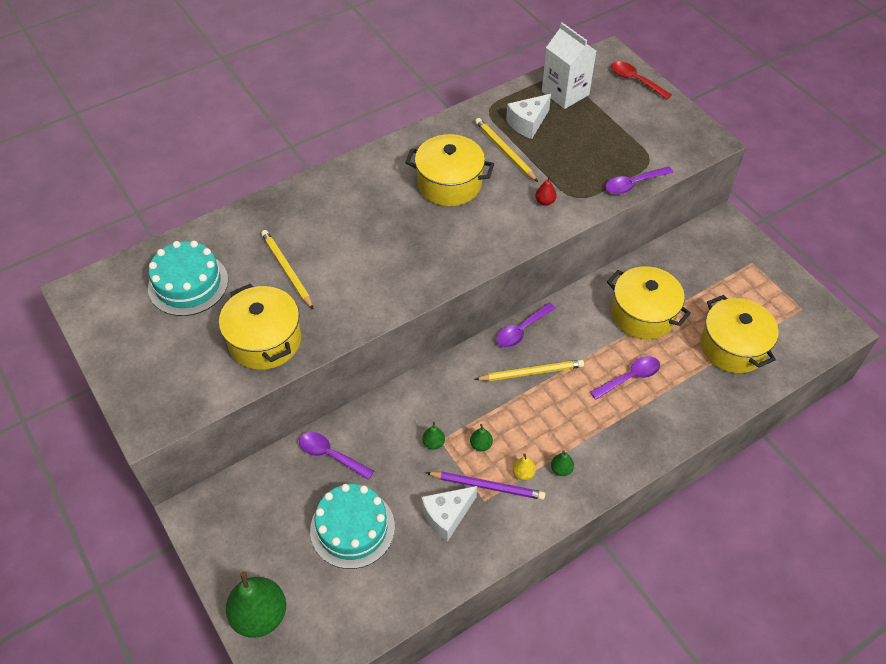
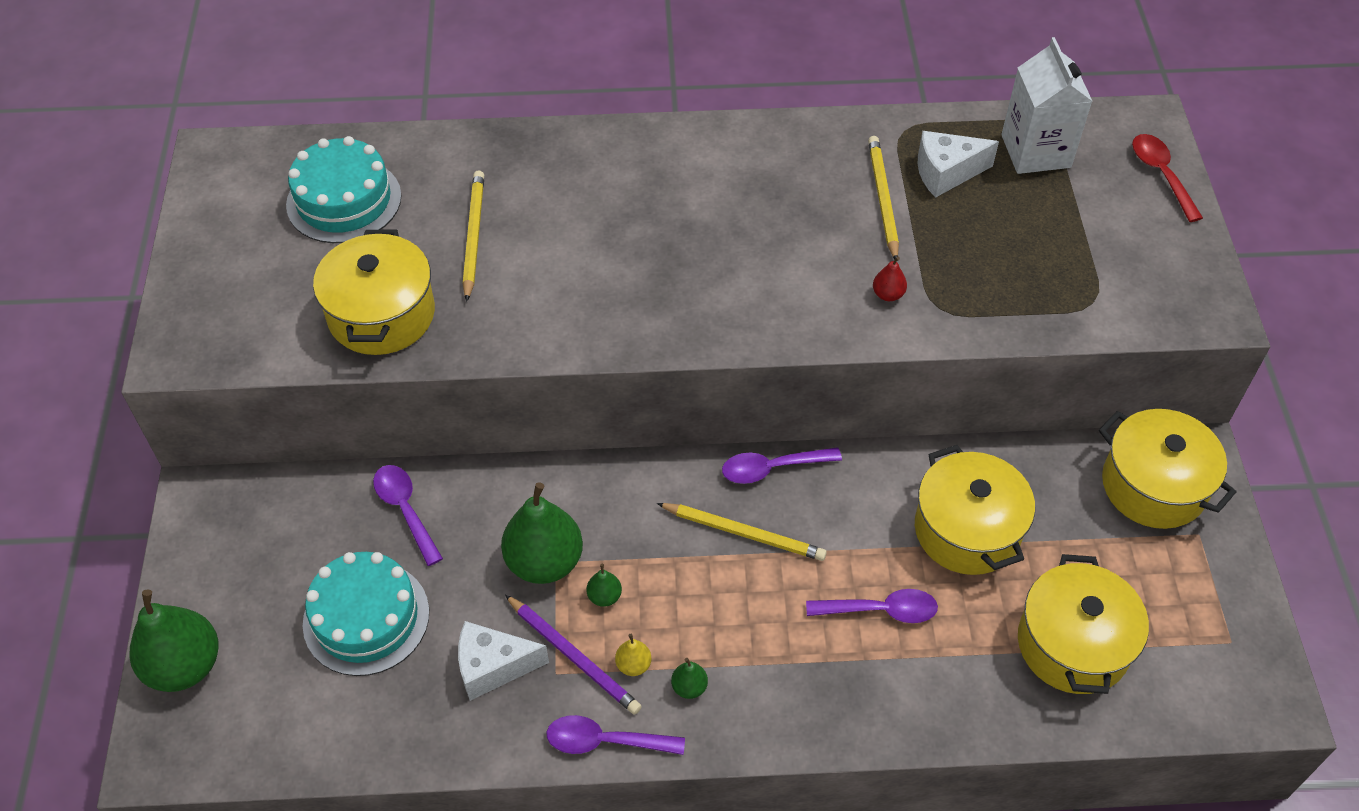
camera: 30 degrees right, 0 degrees up
(433, 443) = (544, 562): green pear -> green pear, size x2.31
(449, 184) = (770, 212): yellow pot -> yellow pot (1153, 486)
(633, 184) = (1040, 326): purple spoon -> purple spoon (605, 741)

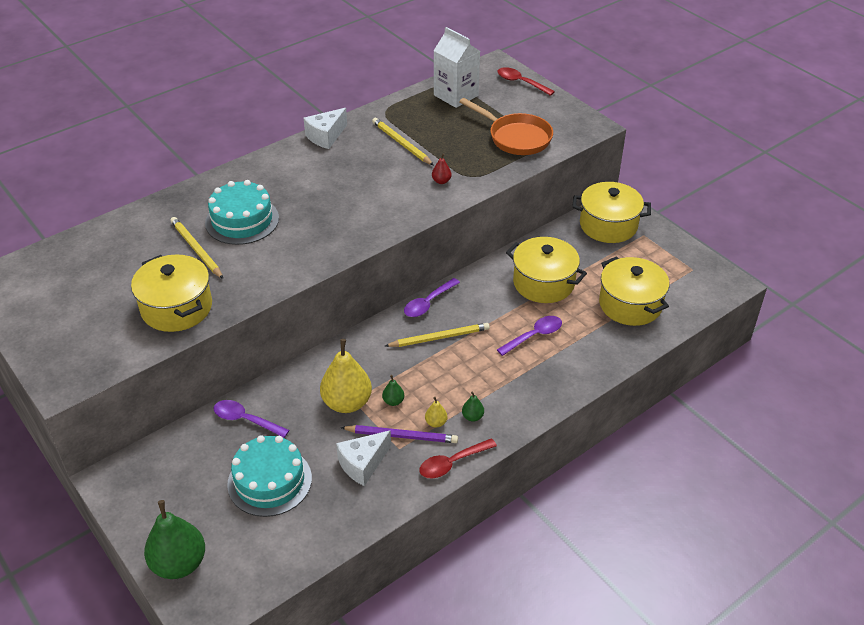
camera: 35 degrees left, 10 degrees down
(344, 200) = (100, 266): turquoise cake -> turquoise cake (242, 220)
(544, 562) = (347, 403): green pear -> yellow pear
(605, 741) = (452, 463): purple spoon -> red spoon
(946, 173) = (422, 121): white cheese -> white cheese (326, 136)
(1068, 273) = (516, 137): none -> orange pan

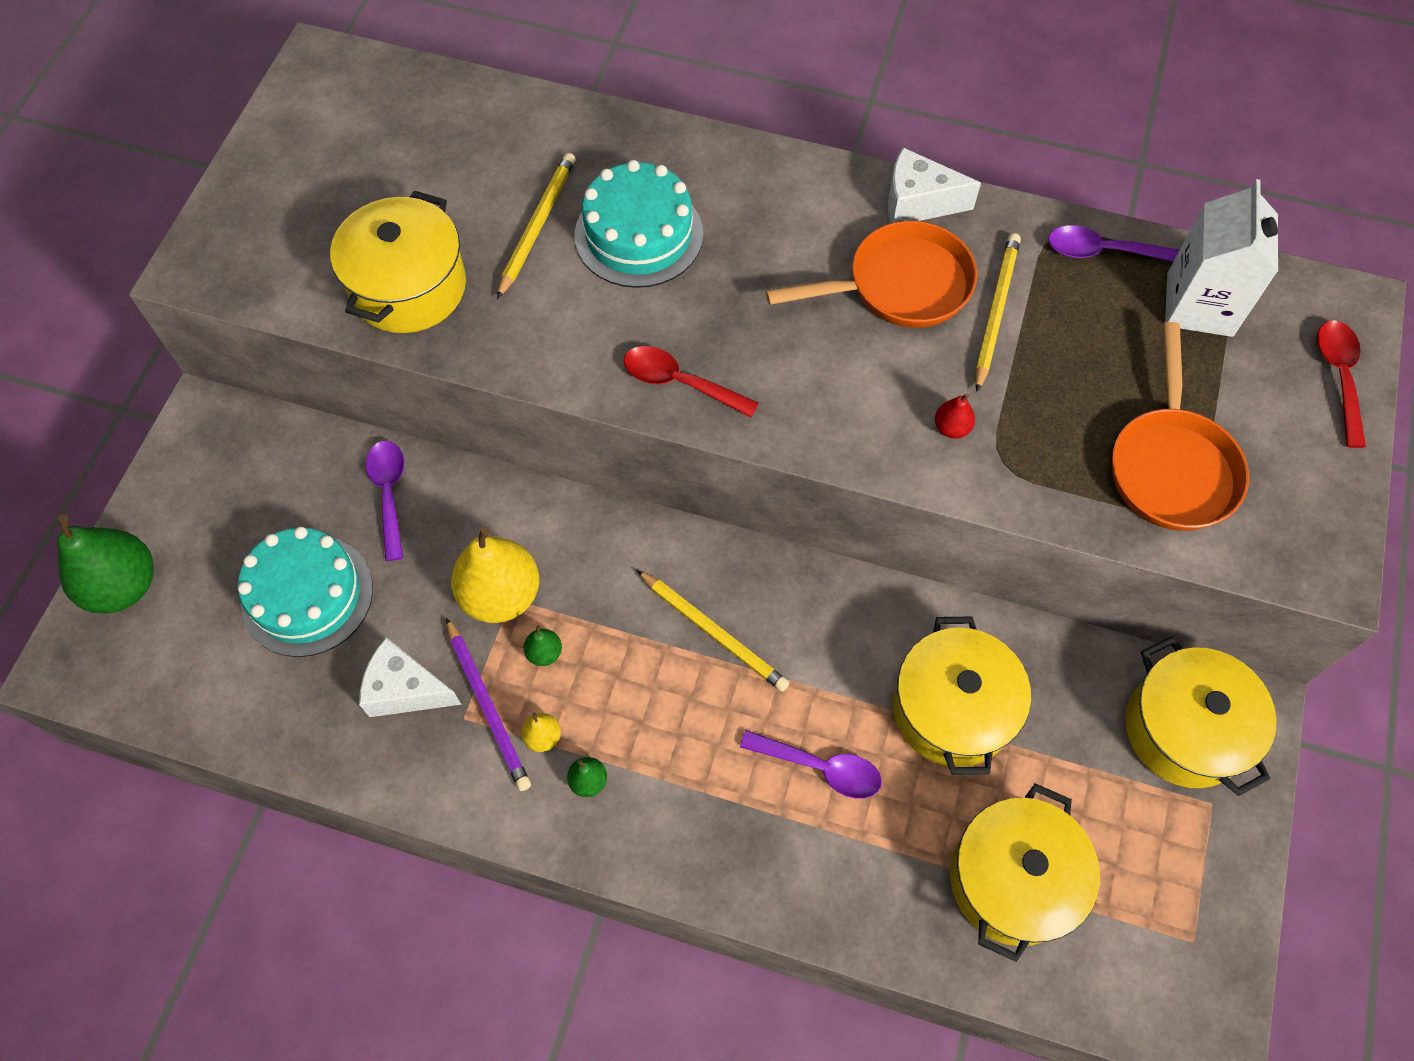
camera: 55 degrees right, 20 degrees up
(360, 161) = (899, 286): none -> orange pan
(428, 303) = (773, 570): purple spoon -> purple spoon (1102, 251)
(452, 463) = (482, 808): red spoon -> red spoon (680, 382)

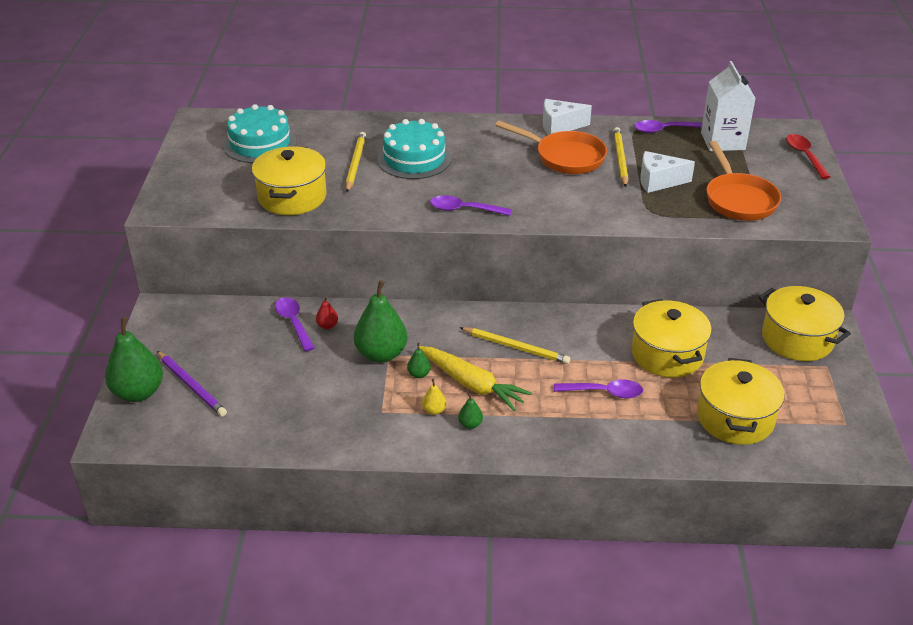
camera: 15 degrees left, 25 degrees down
(307, 595) = (260, 375): turquoise cake -> turquoise cake (260, 144)
(406, 689) = (340, 406): white cheese -> white cheese (658, 181)
(488, 706) = (394, 403): purple pencil -> purple pencil (192, 385)
(501, 595) = (381, 354): yellow pear -> green pear
(618, 695) = (471, 384): none -> yellow carrot
(680, 382) = (464, 210): red spoon -> purple spoon
(899, 286) = (565, 157): orange pan -> orange pan turned 60 degrees clockwise
(951, 428) = (619, 204): red pear -> red pear (327, 326)

